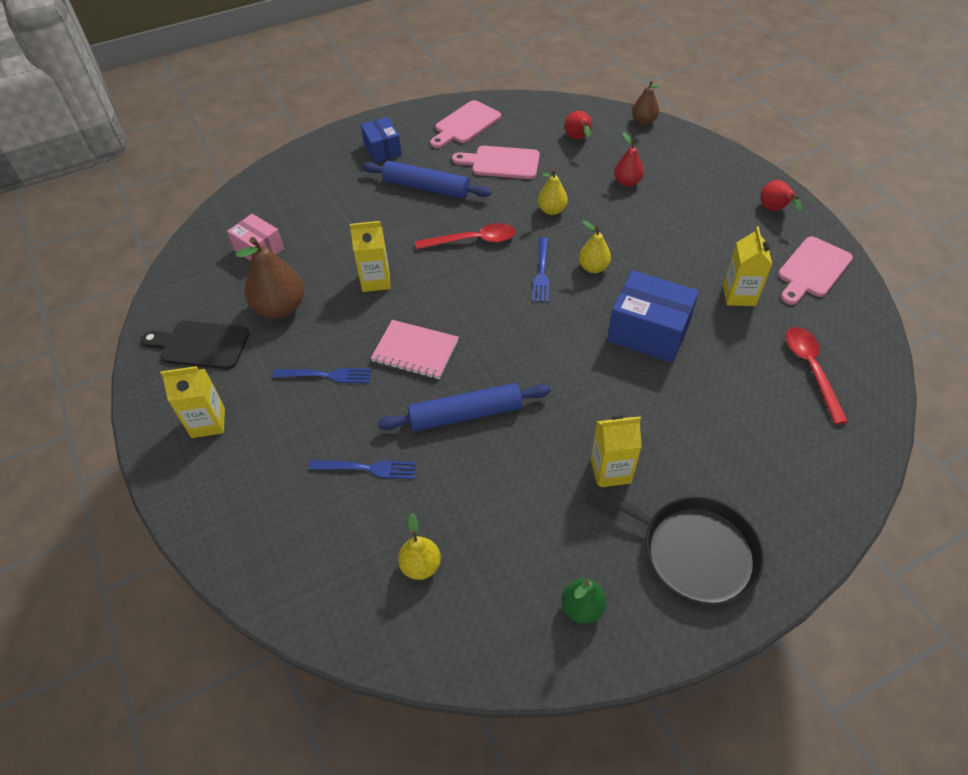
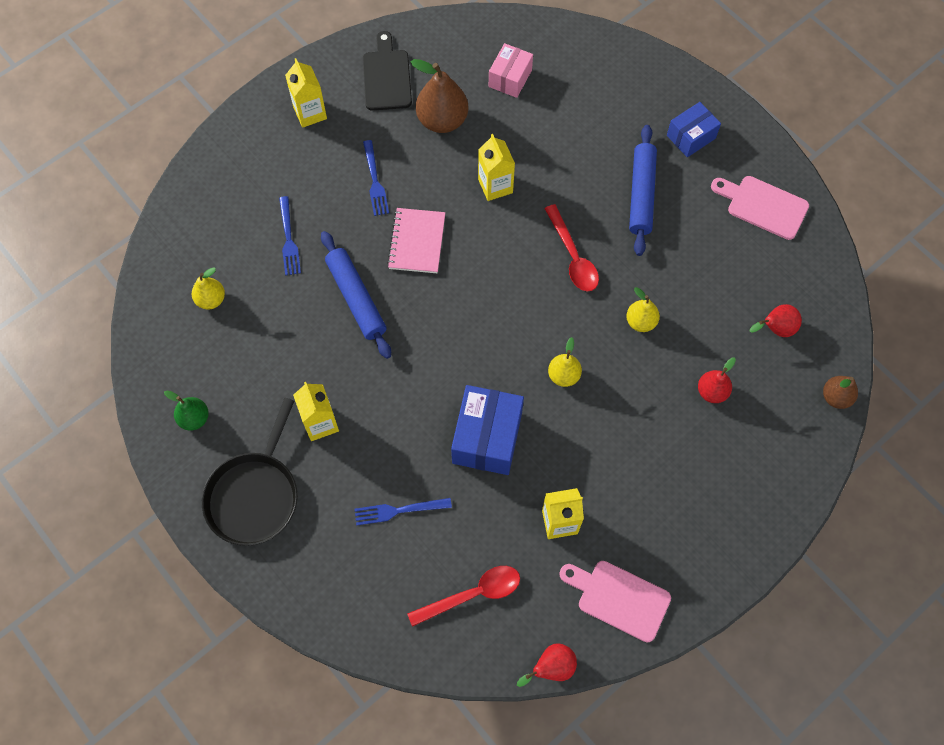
camera: 75 degrees right, 15 degrees up
(501, 163) = (705, 257): pink cutting board -> none
(541, 272) = (544, 328): blue fork -> blue fork (399, 510)
(774, 210) = (710, 557): red pear -> red pear (551, 667)

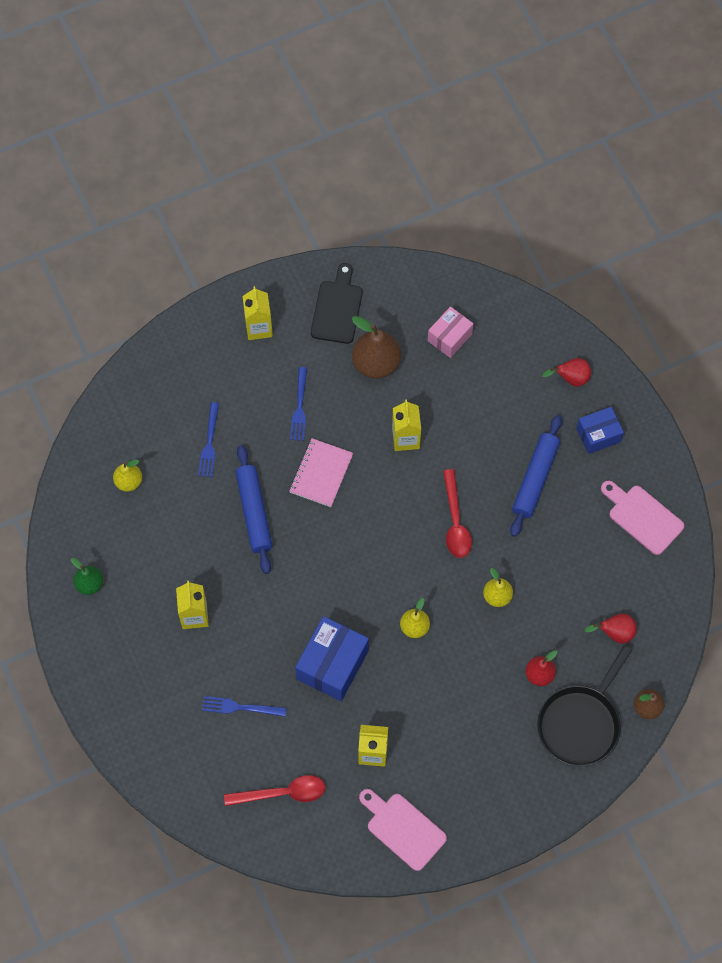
camera: 15 degrees right, 0 degrees up
(254, 496) = (124, 663): black pan -> black pan (580, 724)
(551, 667) = (330, 869): red pear -> red pear (571, 379)

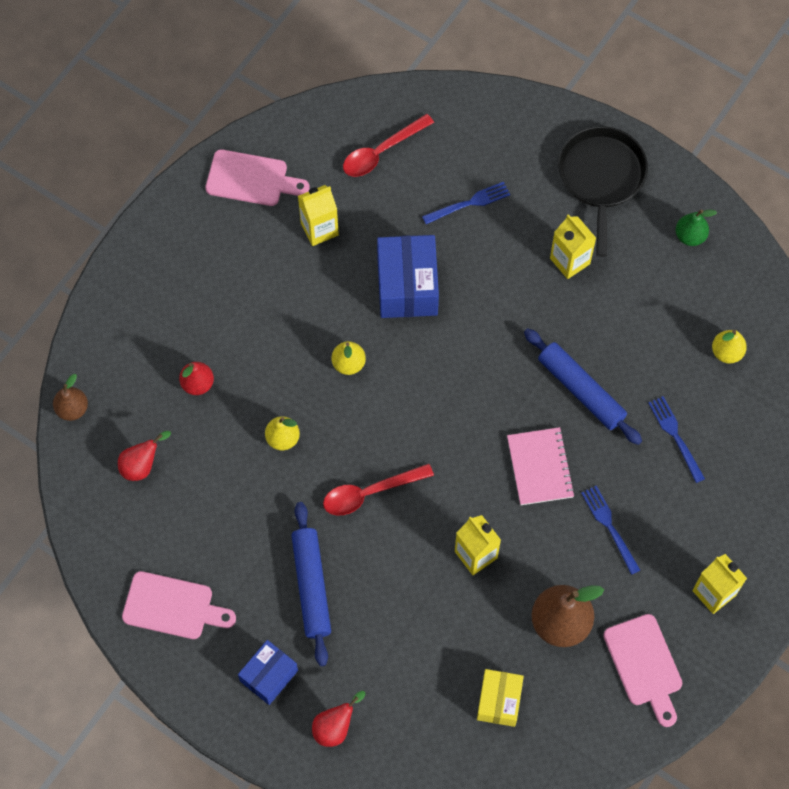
camera: 150 degrees right, 0 degrees up
(337, 308) = (644, 665): black cutting board -> pink cutting board
(449, 337) = (499, 701): pink box -> yellow box
(455, 521) = (370, 493): red spoon -> red spoon turned 75 degrees counterclockwise
(580, 724) = (132, 358): black pan -> black pan (601, 177)

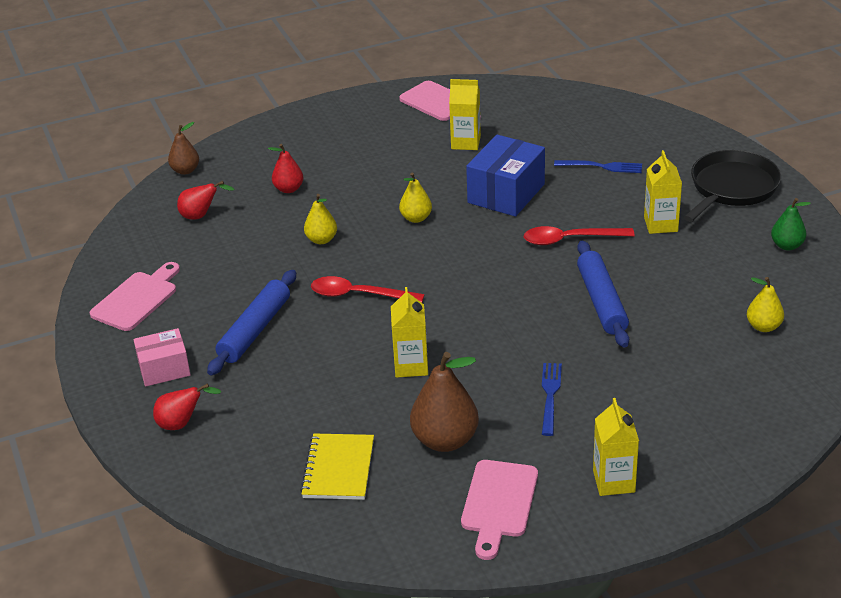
camera: 35 degrees right, 30 degrees down
(173, 606) = (137, 299): pink cutting board -> pink cutting board turned 105 degrees counterclockwise
(269, 676) = (164, 369): blue box -> pink box
(381, 152) = (555, 120): red spoon -> red spoon (570, 239)
(499, 701) = (338, 469): yellow box -> yellow notebook
(540, 467) = (520, 334): pink notebook -> none
(675, 436) = (666, 361): blue fork -> none

